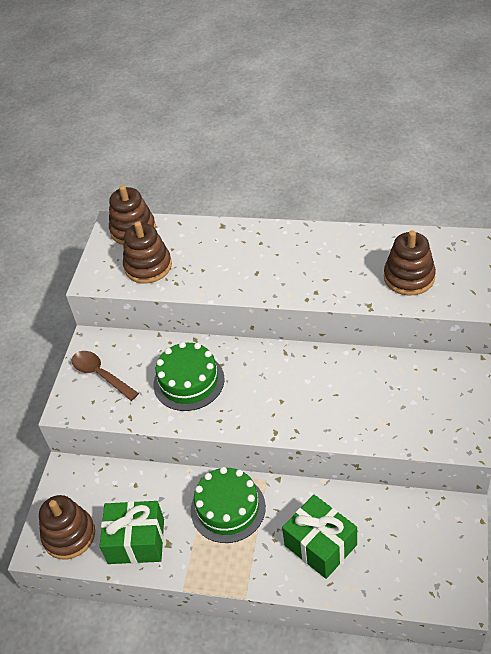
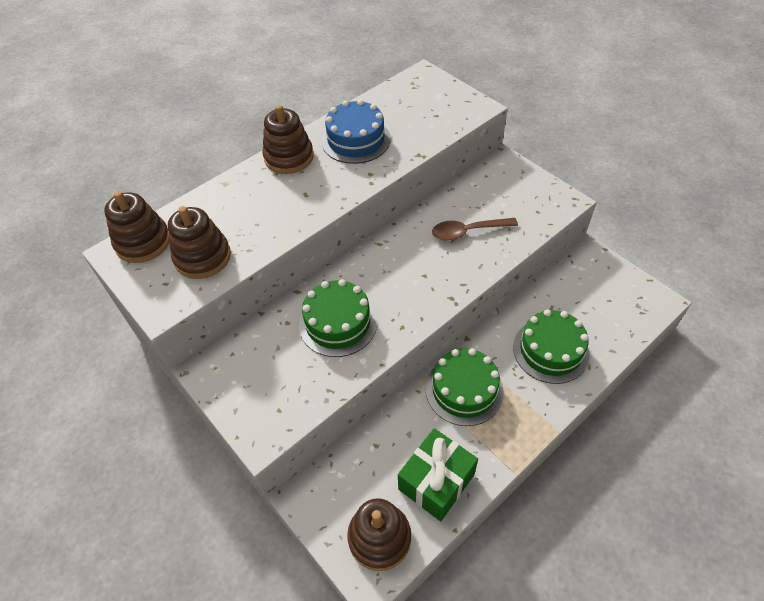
camera: 55 degrees left, 5 degrees up
(100, 375) = (255, 385): brown spoon -> brown spoon (468, 231)
(320, 545) = (550, 350): green gift -> green cake
(343, 259) = (356, 140): none -> blue cake
(409, 277) = (417, 120): brown stacking toy -> brown stacking toy (289, 157)

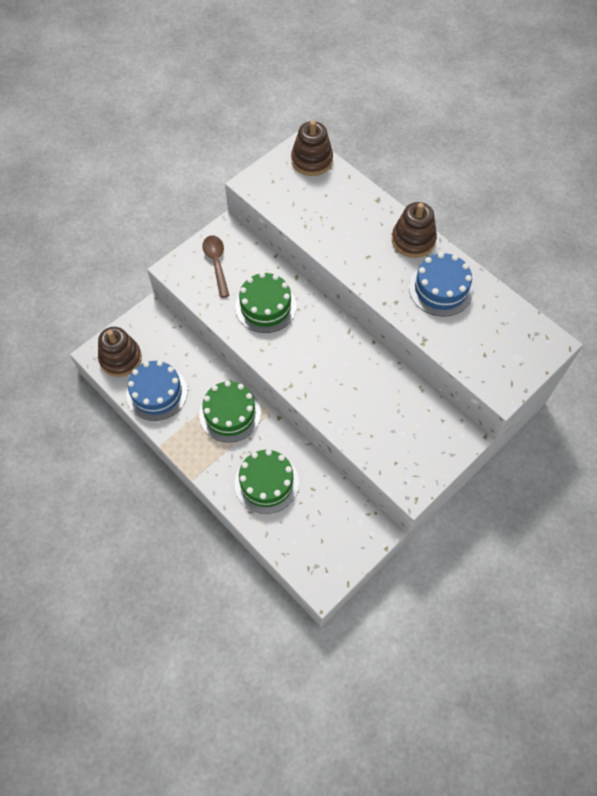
camera: 85 degrees right, 10 degrees up
(202, 257) = (297, 198): brown stacking toy -> none
(436, 481) = (157, 393): green gift -> blue cake
(468, 231) = (366, 401): brown spoon -> brown spoon (216, 263)

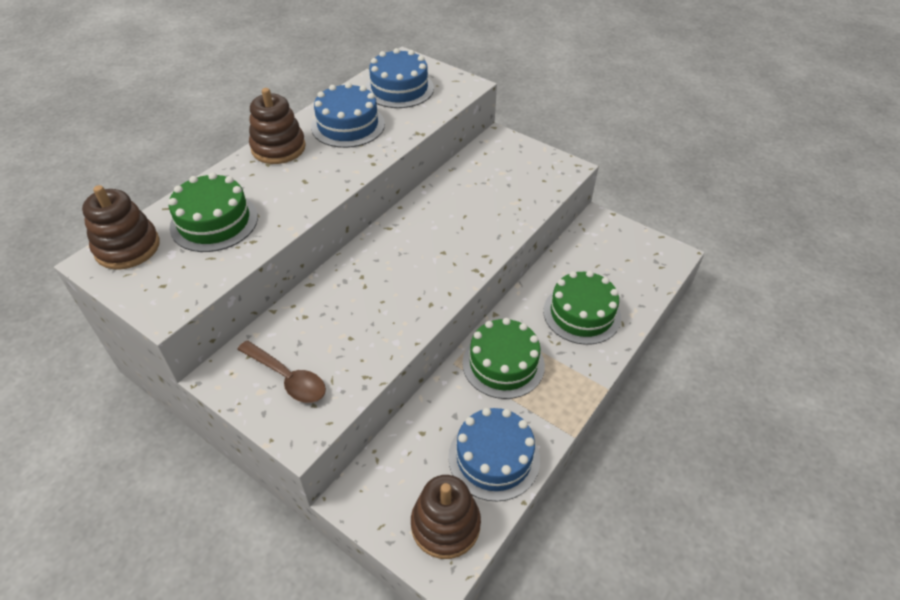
camera: 100 degrees left, 15 degrees down
(216, 263) = (287, 378): brown spoon -> brown spoon turned 120 degrees counterclockwise
(265, 306) = (361, 309): green cake -> green cake (214, 222)
(498, 333) = (399, 88): none -> blue cake

